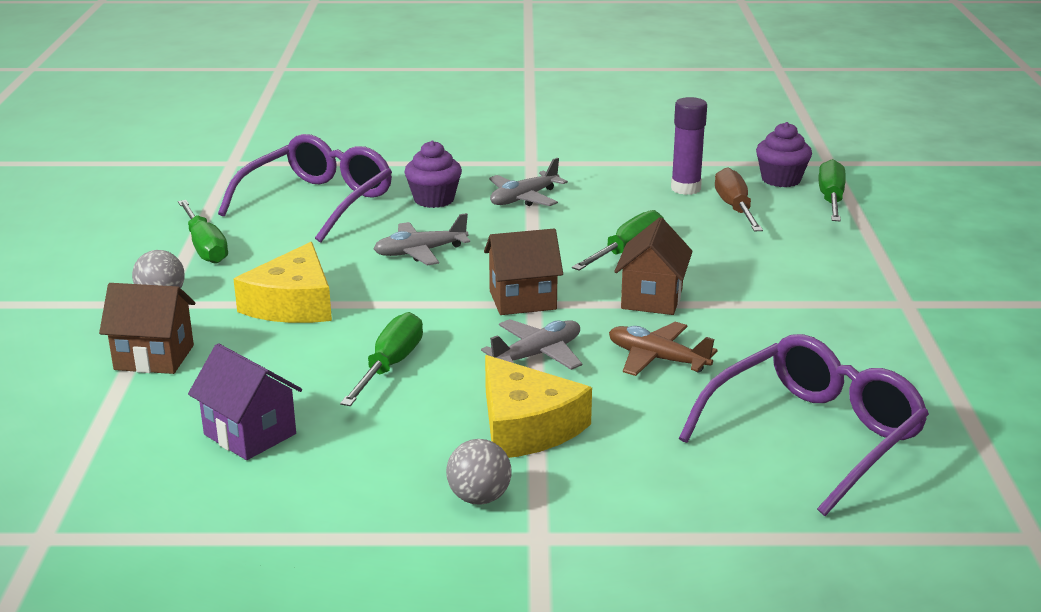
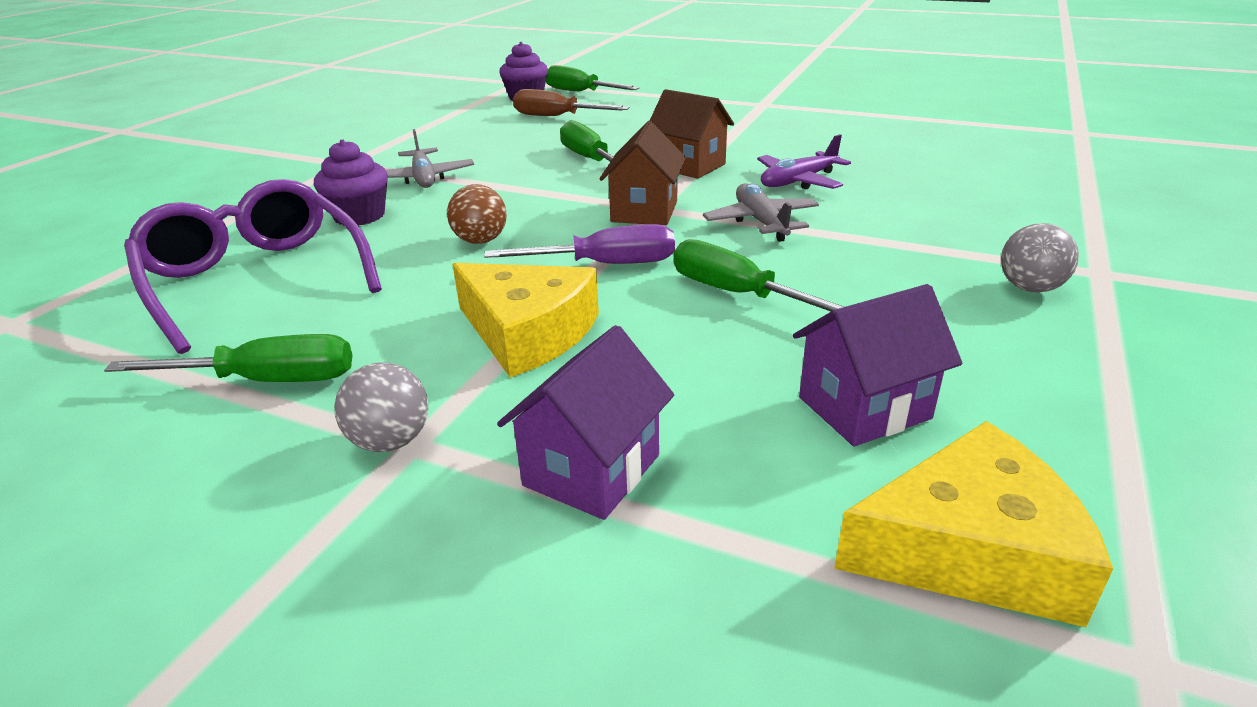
camera: 65 degrees left, 5 degrees up
(154, 357) = (592, 470): brown house -> purple house
(409, 306) = (606, 264): none -> purple screwdriver
(420, 252) = (480, 241): grey plane -> brown ball
(526, 426) = (897, 247): yellow cheese -> yellow cheese (970, 549)
(657, 359) = (798, 181): brown plane -> purple plane
(685, 188) = (497, 124): purple glue stick -> none
(814, 435) = (942, 157): purple glasses -> none

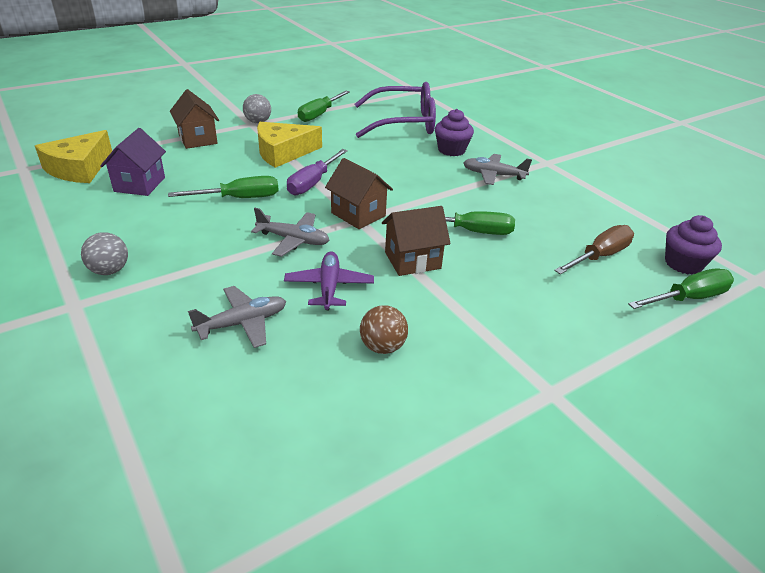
camera: 120 degrees right, 5 degrees up
(480, 241) = (381, 166): brown ball -> brown ball (382, 347)
(592, 470) = (198, 139): purple house -> brown house
(917, 192) = (242, 323): none -> grey plane

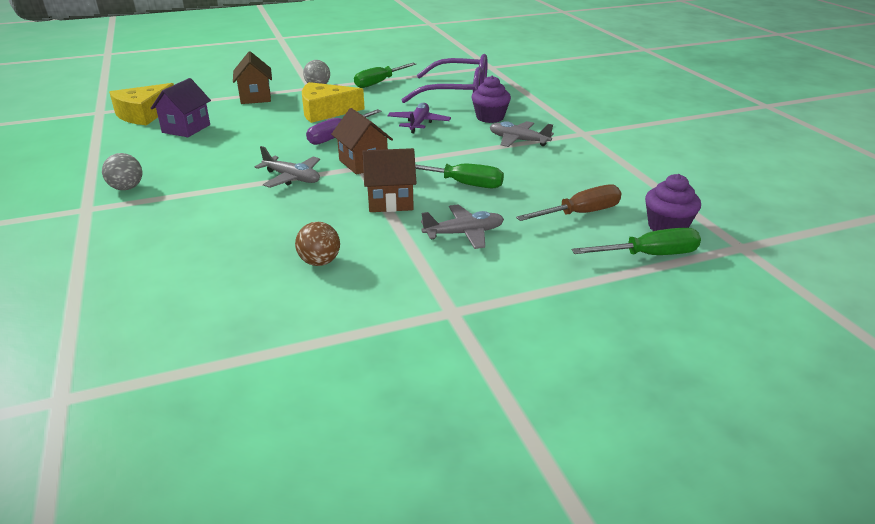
camera: 15 degrees right, 5 degrees down
(240, 198) = (264, 144): green screwdriver -> none
(242, 323) = (211, 234): grey plane -> grey plane (464, 233)
(329, 287) = (301, 215): purple plane -> purple plane (418, 123)

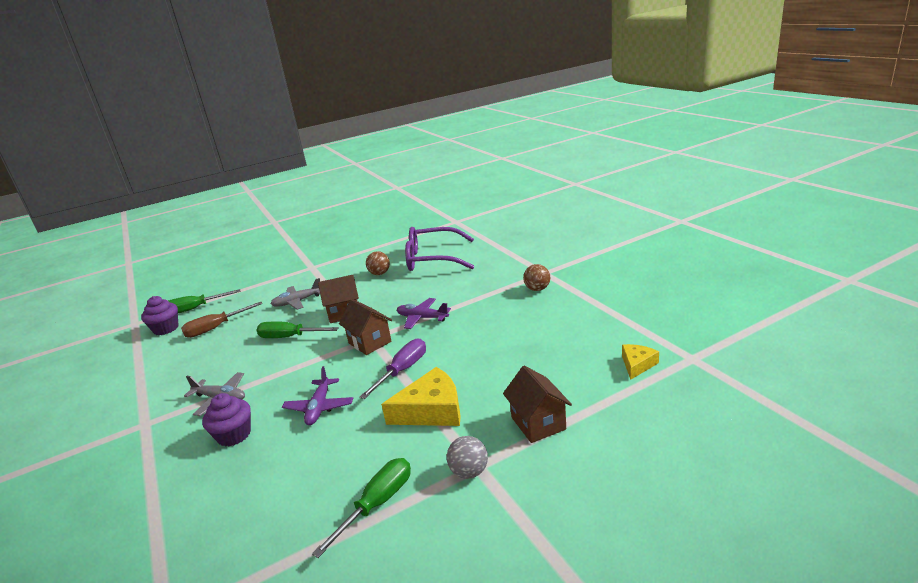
camera: 175 degrees right, 5 degrees down
(126, 188) = (537, 289): grey ball -> brown ball
(144, 114) = (637, 365): yellow cheese -> yellow cheese, size x0.57
(186, 128) = (563, 352): purple house -> none
(292, 178) = (422, 318): grey plane -> purple plane
(457, 93) = (258, 492): purple glasses -> purple glasses (432, 259)

